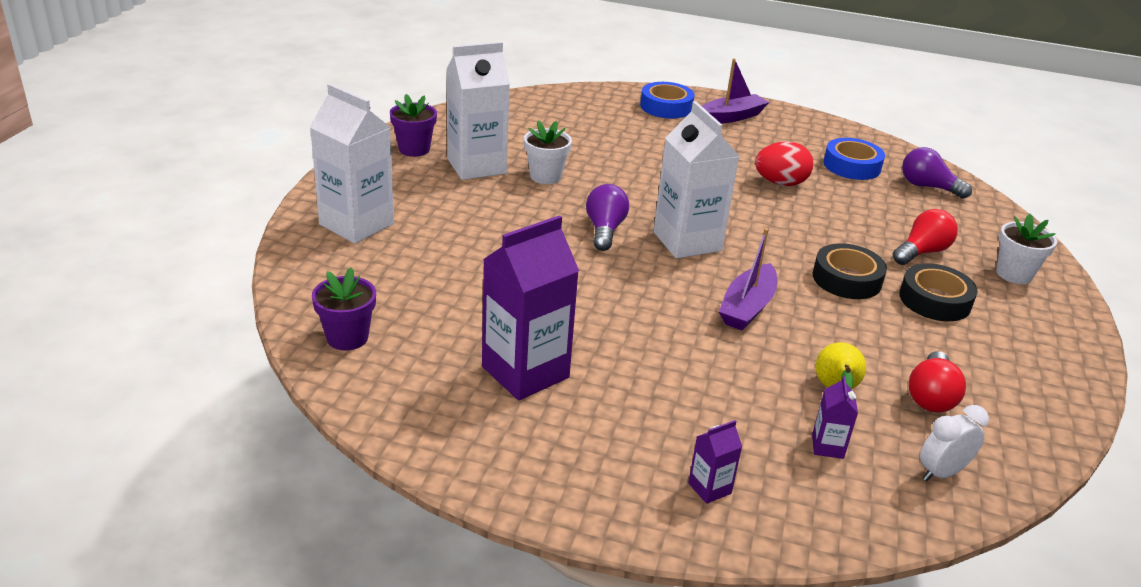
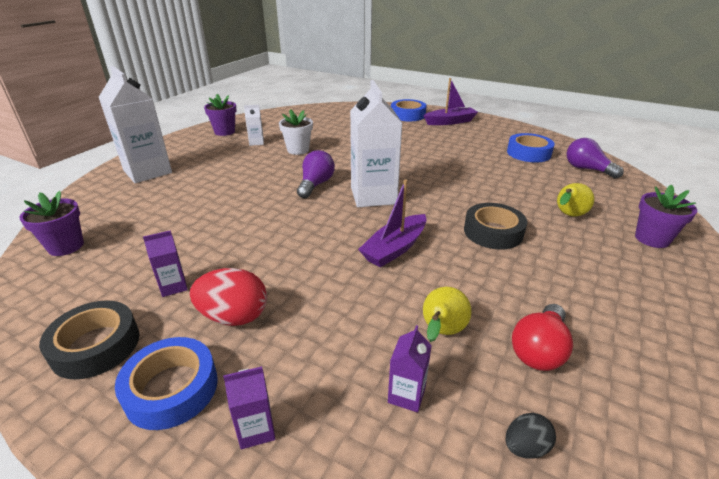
camera: 15 degrees right, 0 degrees up
(476, 166) = (256, 142): white carton -> white carton, size x0.44
(525, 372) = (173, 286): purple carton -> purple carton, size x0.44
(606, 467) = (171, 389): none -> blue tape
(780, 183) = (467, 161): red egg -> red egg (234, 316)
(922, 252) = (568, 215): red light bulb -> yellow pear
(935, 300) = (569, 255): black tape -> black tape (96, 346)
(941, 472) = (525, 447): white clock -> black egg
(1014, 274) = (652, 239): white flower pot -> purple flower pot

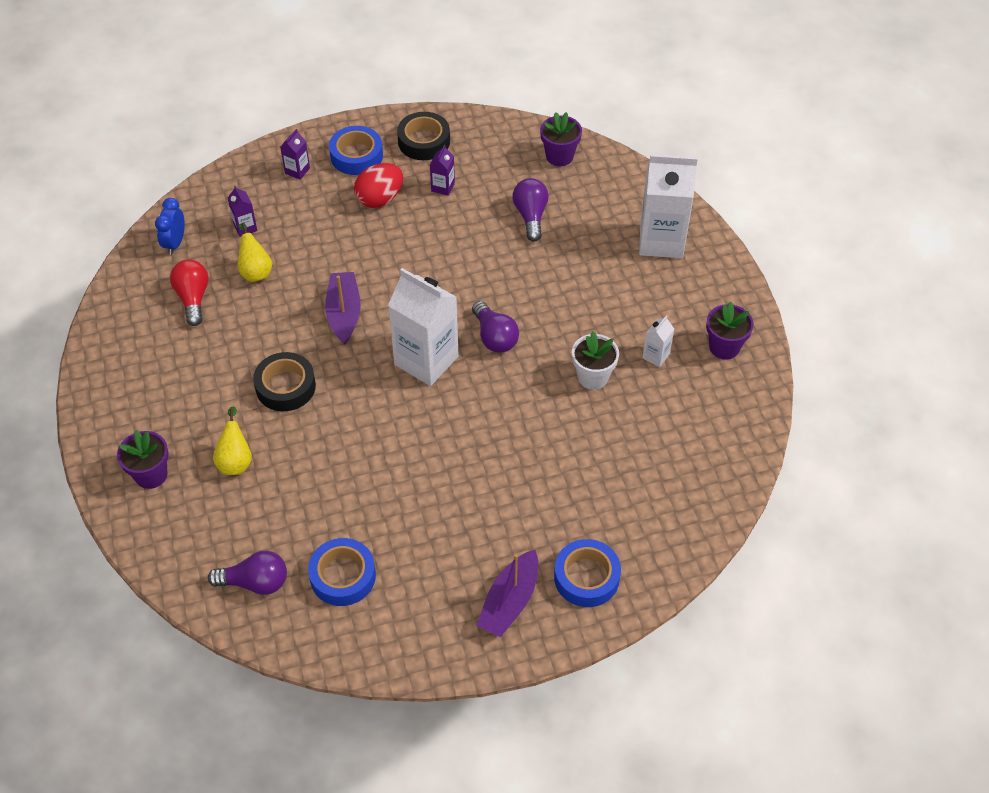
camera: 135 degrees right, 20 degrees up
(170, 224) = (531, 216): none -> purple light bulb
(525, 447) = (175, 243): black egg -> blue clock

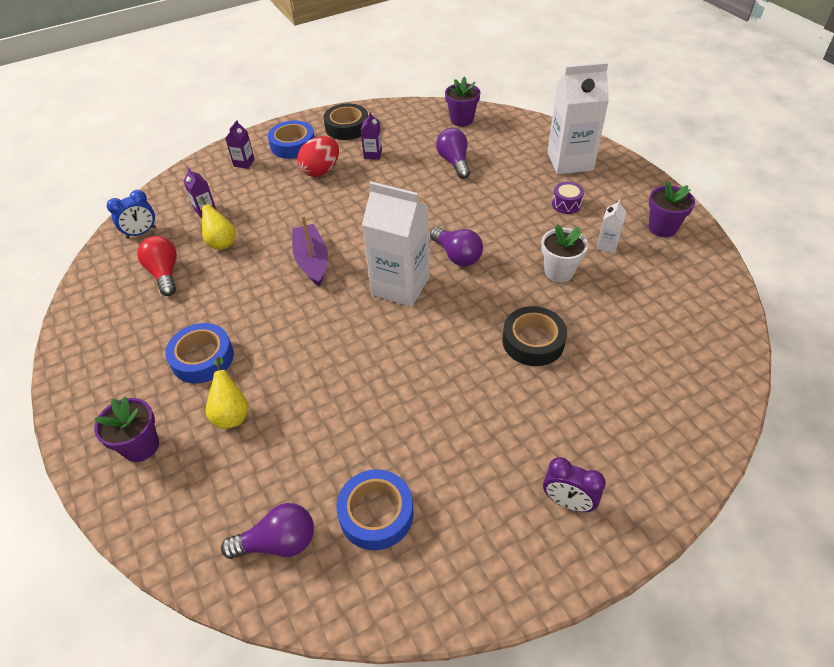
camera: 10 degrees left, 5 degrees down
(175, 243) = (141, 233): blue clock -> blue clock turned 120 degrees counterclockwise
(285, 386) = (270, 333): black tape -> black tape (533, 341)
(509, 601) = (567, 502): purple boat -> purple clock
(586, 577) = (636, 458): blue tape -> blue tape (202, 358)
(634, 297) = (566, 204): none -> purple drum

